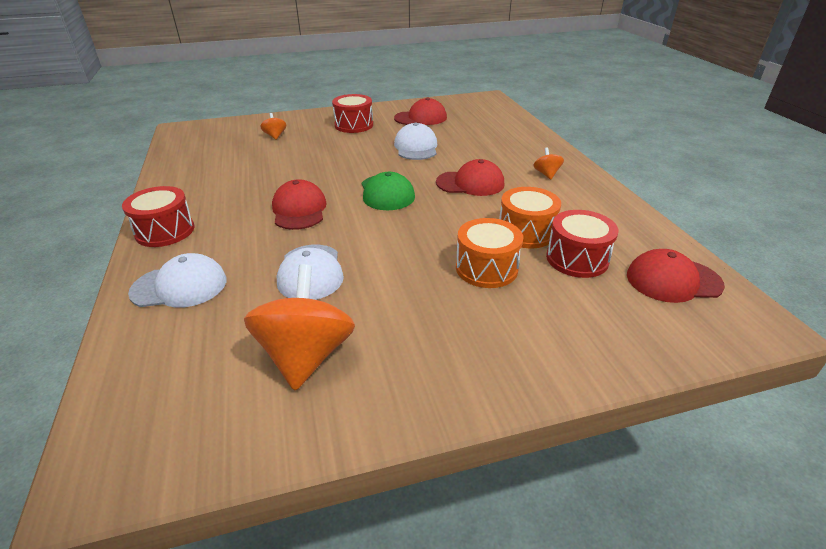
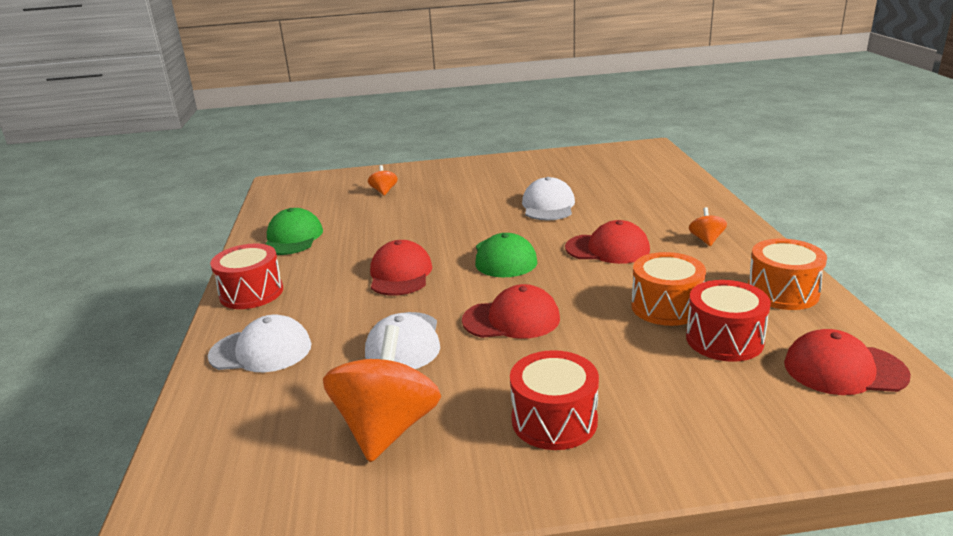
camera: 10 degrees right, 10 degrees down
(198, 179) = (293, 238): none -> green cap
(354, 125) = (477, 179): red drum -> red drum (554, 420)
(421, 118) = (560, 171): red cap -> red cap (511, 319)
(486, 268) = (609, 346): orange drum -> orange drum (782, 292)

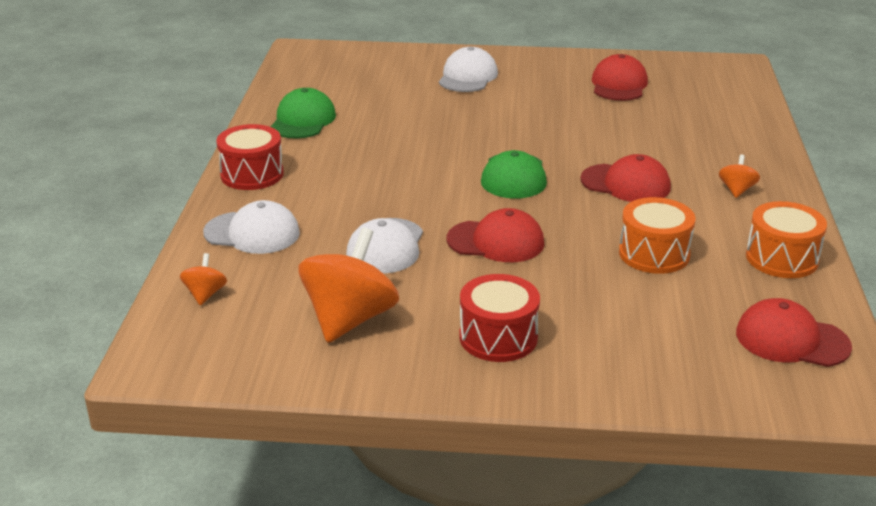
camera: 10 degrees right, 5 degrees up
(384, 191) = (412, 78): orange spinning top -> orange spinning top (205, 294)
(400, 274) = (402, 178): red cap -> red cap (619, 85)
(548, 206) = (585, 124): white cap -> white cap (468, 76)
(724, 339) = (693, 294): red drum -> none

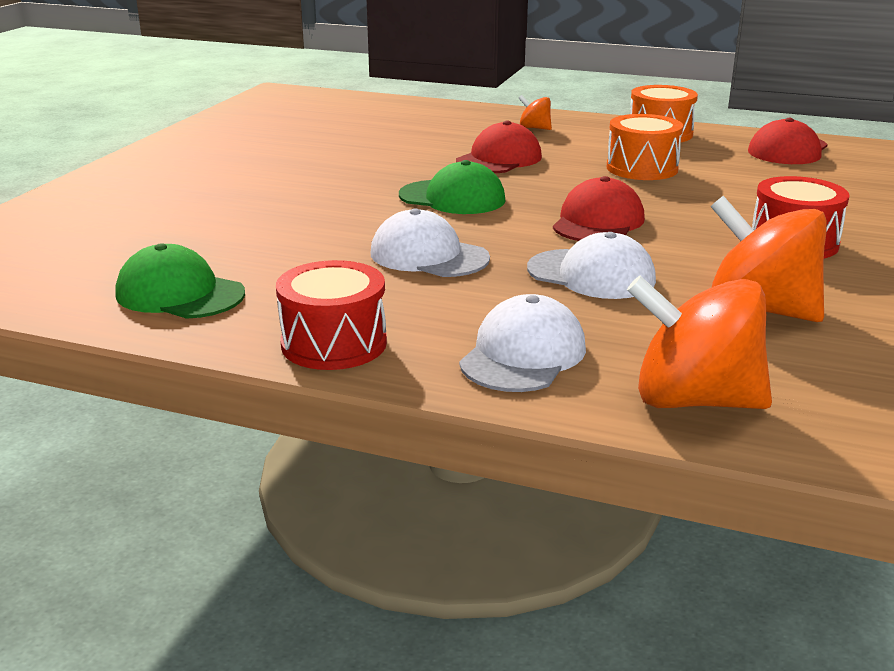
camera: 75 degrees left, 5 degrees down
(205, 294) = (694, 400): orange spinning top -> orange spinning top, size x2.17
(468, 76) = (160, 188): white cap -> white cap (428, 256)
(619, 85) = (271, 132): red cap -> none

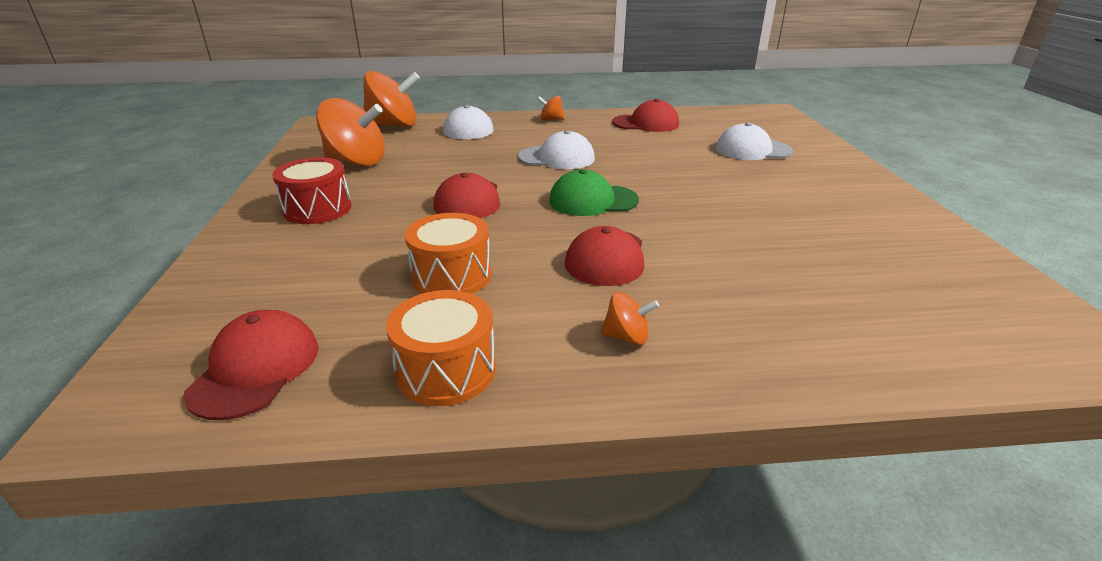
camera: 155 degrees right, 5 degrees up
(180, 294) = (646, 123): green cap -> red cap
(334, 343) = (551, 119): red drum -> orange spinning top
(591, 275) = (455, 163): white cap -> white cap (753, 150)

